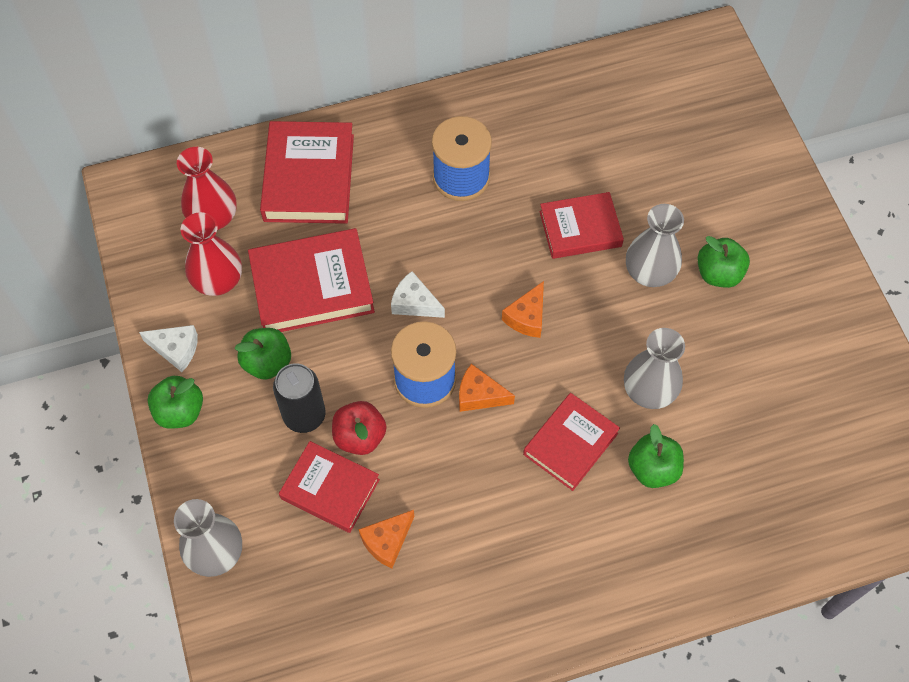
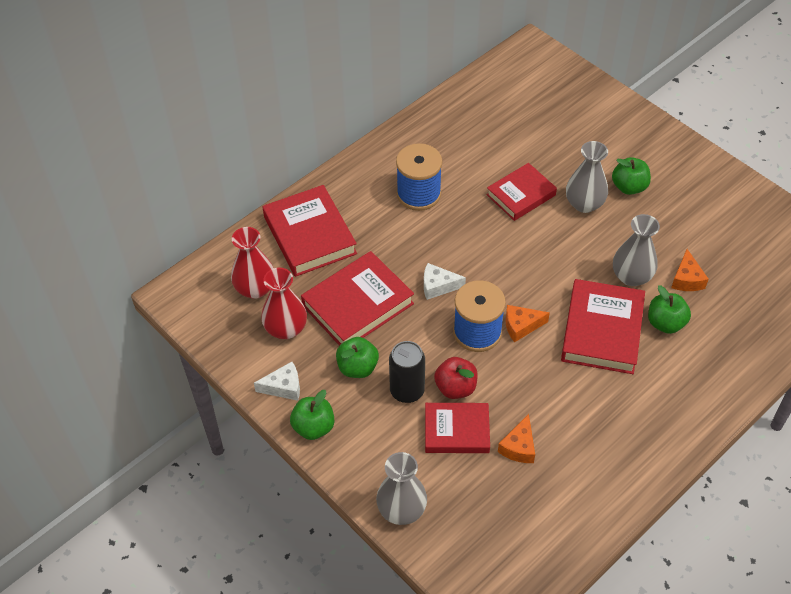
camera: 25 degrees left, 10 degrees down
(527, 317) = (521, 264): orange cheese -> orange cheese (686, 279)
(570, 443) = (602, 330): red book -> red book, size x1.51

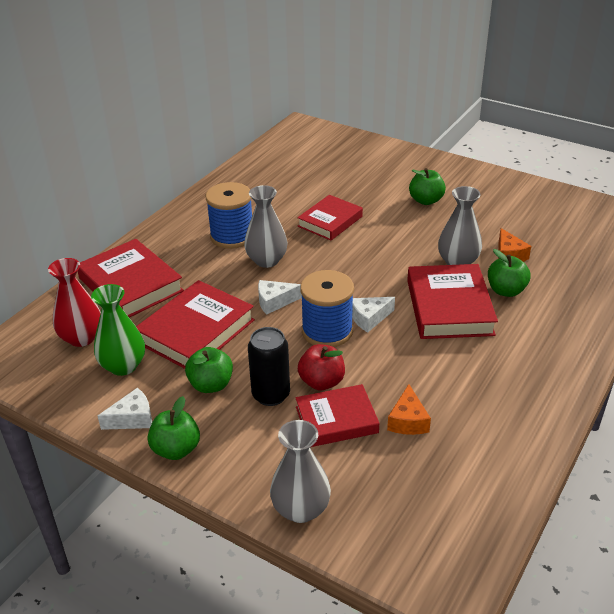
camera: 15 degrees left, 15 degrees down
(286, 329) = (123, 366): red vase -> green vase
(521, 326) = (369, 318): orange cheese -> white cheese
(584, 204) = (391, 218): grey vase -> grey vase (266, 260)

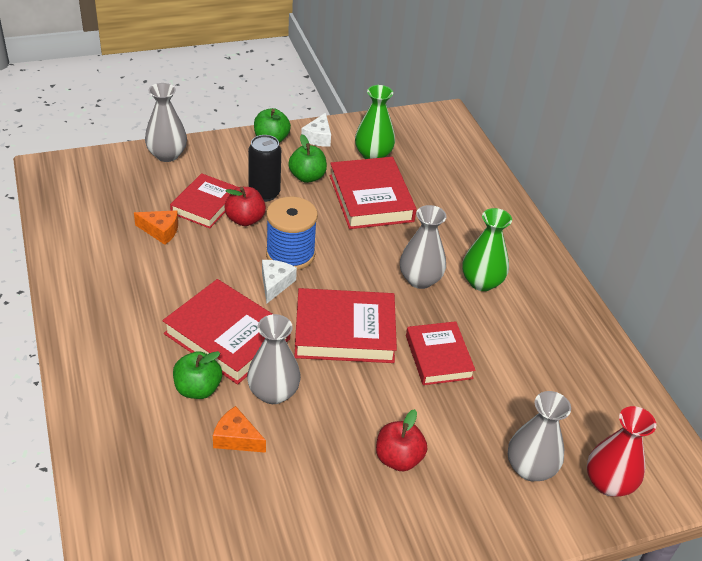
camera: 125 degrees right, 5 degrees up
(82, 338) = (425, 153): red vase -> red vase (608, 483)
(130, 285) = (467, 198): red book -> red book (344, 331)
(232, 236) = (481, 282): blue spool -> green vase
(274, 302) = (358, 251): white cheese -> none
(365, 164) = (530, 468): none -> grey vase
(408, 420) = (160, 231): orange cheese -> orange cheese turned 150 degrees clockwise
(426, 200) = (398, 458): green apple -> red apple

